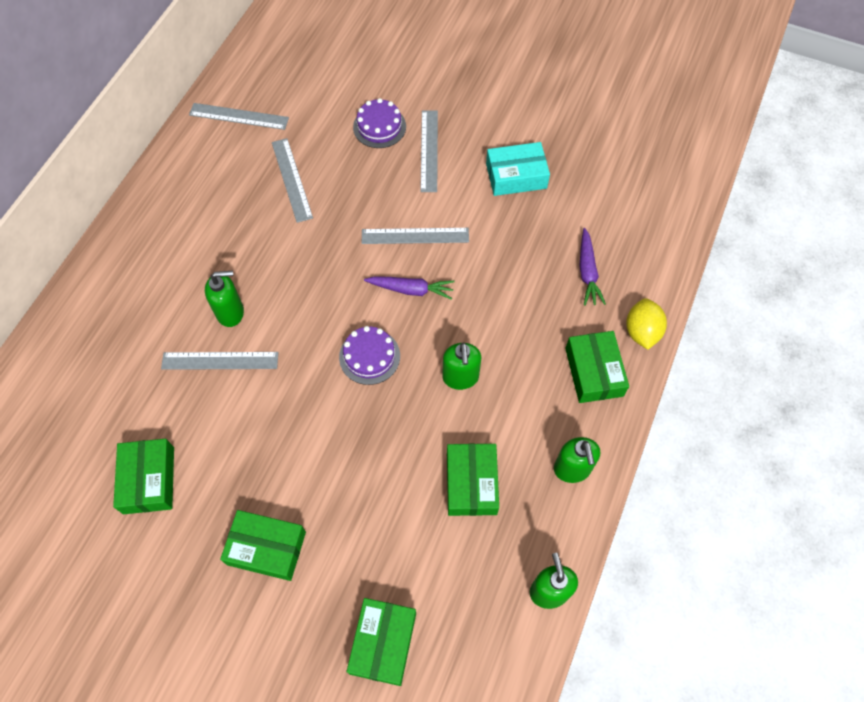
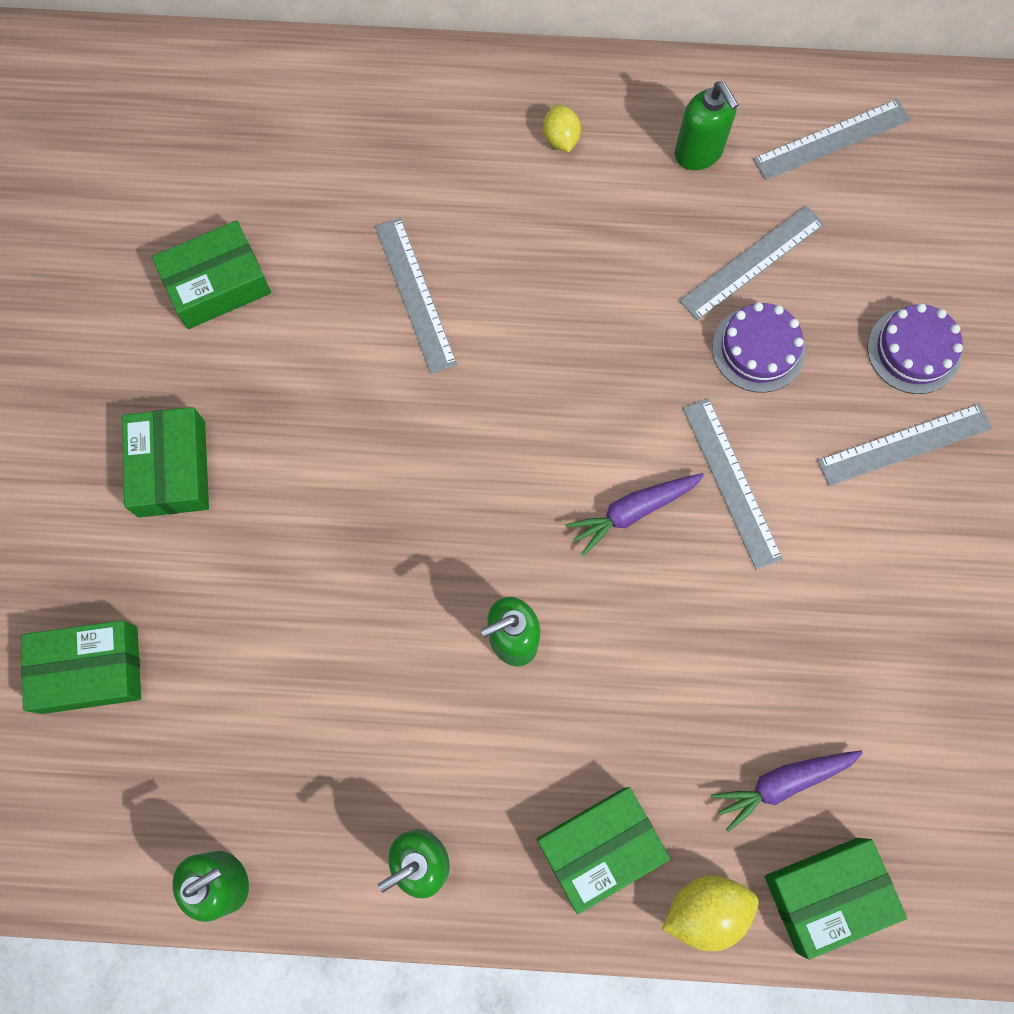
camera: 70 degrees right, 10 degrees up
(161, 246) = (561, 139): none -> yellow lemon
(230, 312) = (494, 275): green soap dispenser -> green soap dispenser (698, 153)
(239, 116) = (832, 140): grey ruler -> grey ruler turned 75 degrees clockwise
(369, 356) = (497, 493): purple cake -> purple cake (758, 349)
(411, 290) = (632, 511): purple carrot -> purple carrot turned 75 degrees clockwise
(471, 483) = (350, 712): green box -> green box (827, 894)
(516, 176) = (920, 603): turquoise box -> none

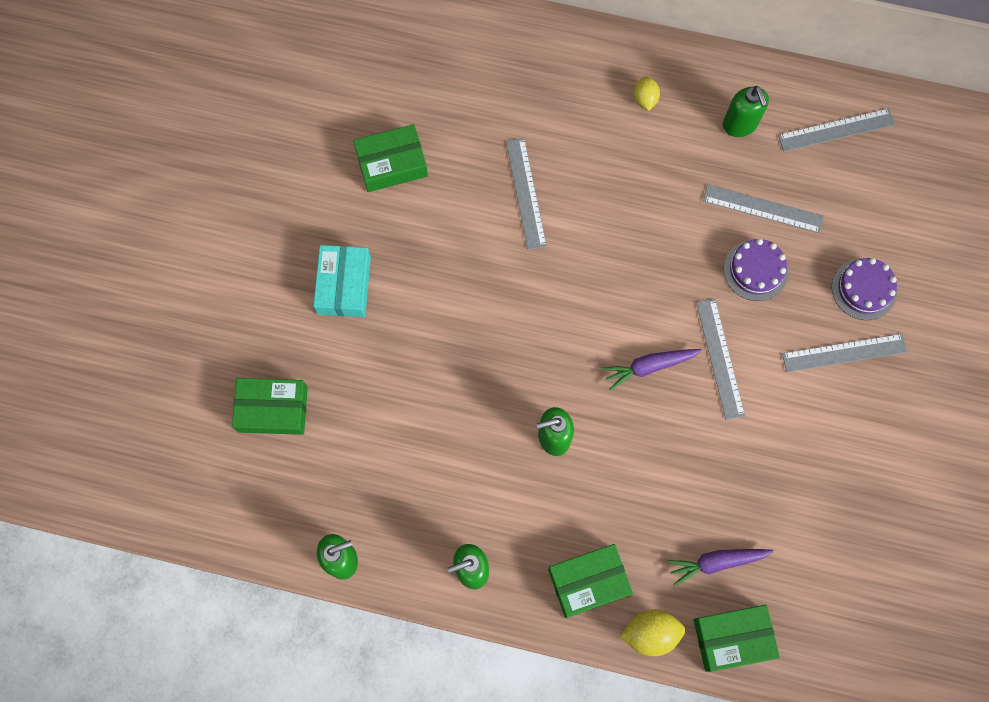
camera: 10 degrees right, 0 degrees up
(172, 468) = (344, 285): green box -> turquoise box
(752, 262) = (763, 208): grey ruler -> grey ruler turned 45 degrees clockwise

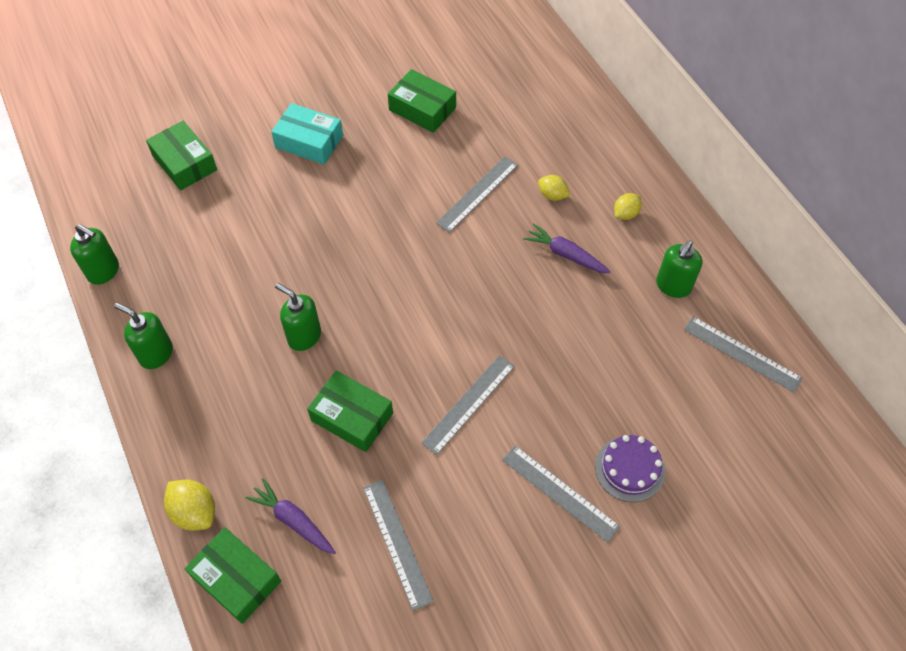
camera: 50 degrees right, 15 degrees down
(344, 285) = (309, 141): turquoise box -> turquoise box turned 60 degrees clockwise
(578, 138) = (552, 195): none -> yellow lemon
(588, 582) = (205, 438): green box -> green box (352, 417)
(649, 367) = (417, 360): purple carrot -> purple carrot (565, 254)
(755, 270) = (566, 378): purple cake -> none
(763, 208) = (622, 348): grey ruler -> grey ruler (397, 542)

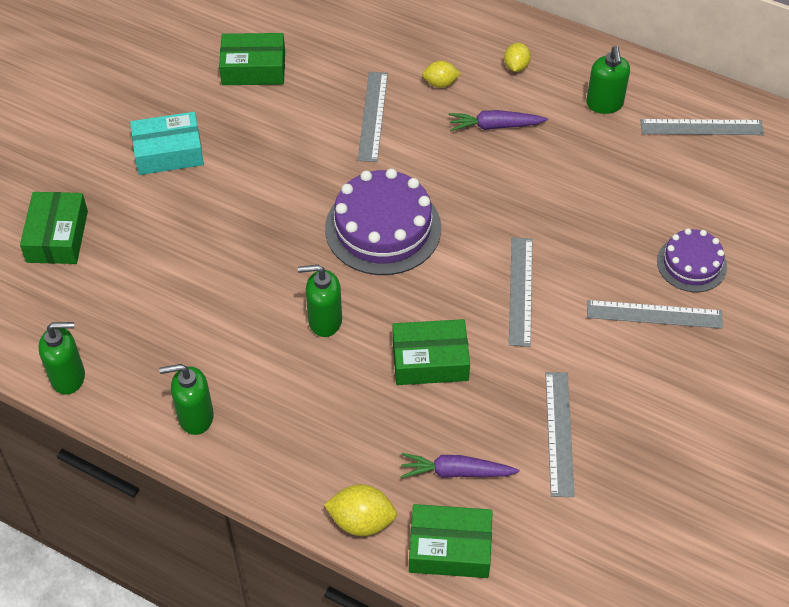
camera: 35 degrees left, 5 degrees down
(184, 163) = (57, 236): green box -> green box turned 75 degrees clockwise
(397, 542) = (559, 433): grey ruler -> grey ruler turned 60 degrees clockwise
(408, 288) = (383, 228): none -> purple cake

